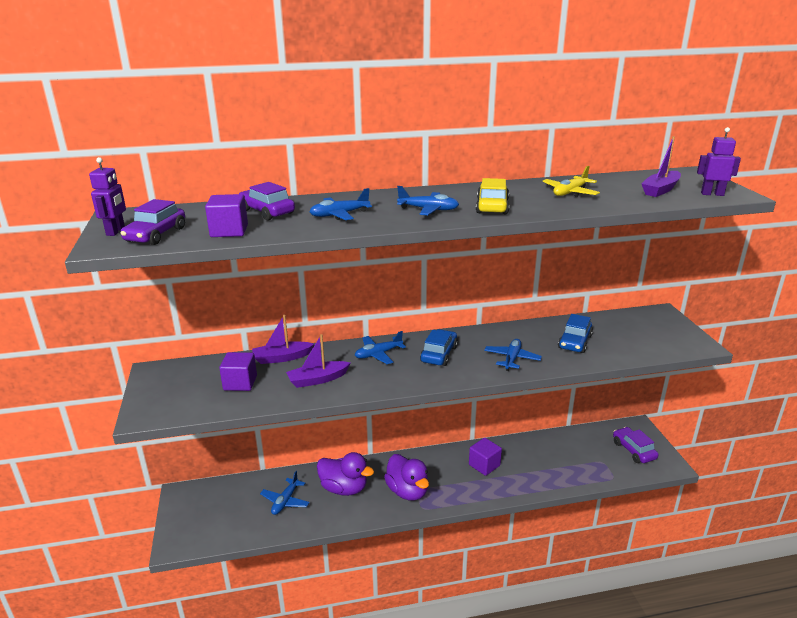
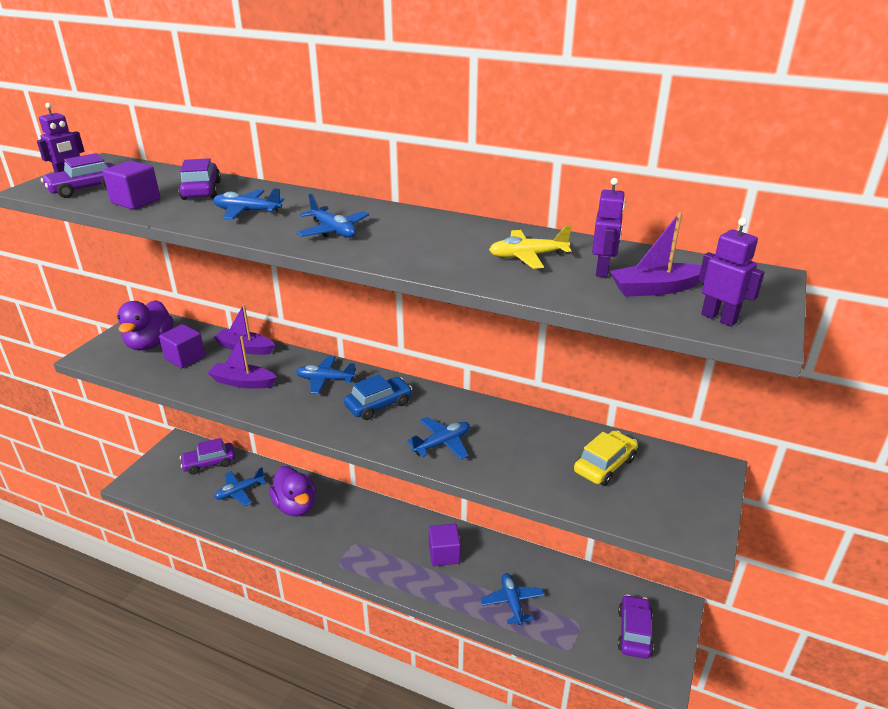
camera: 35 degrees right, 5 degrees up
(231, 494) = (209, 463): none -> purple car
(407, 491) = (344, 540): purple duck -> purple duck (150, 344)
(492, 206) = (401, 247): yellow car -> yellow car (604, 465)
(555, 470) = (512, 602): none -> blue plane
(574, 342) = (540, 456): blue car -> none
(619, 189) = (602, 270): none -> purple robot

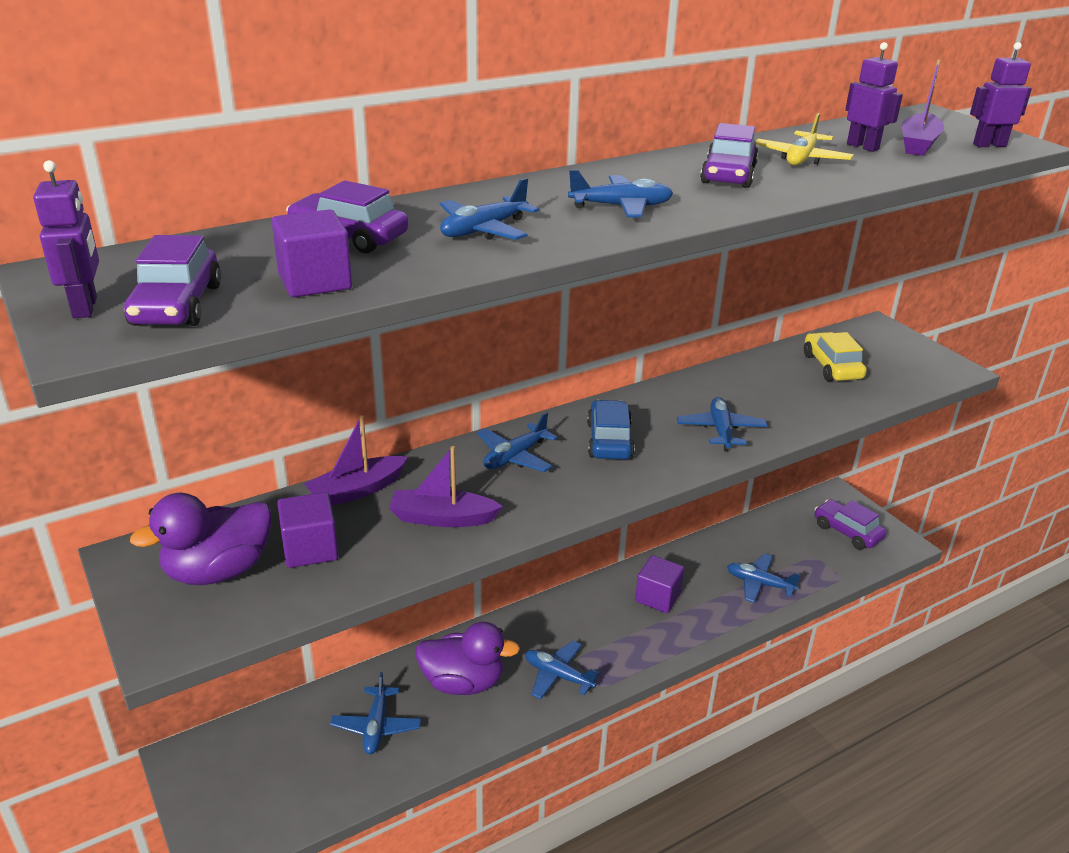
camera: 55 degrees left, 0 degrees up
(150, 344) = (218, 571): purple duck -> purple duck turned 105 degrees clockwise
(209, 463) = (276, 737): purple car -> purple car (728, 175)
(243, 382) = (442, 518): purple boat -> purple boat turned 45 degrees clockwise
(332, 542) = (558, 676): none -> blue plane

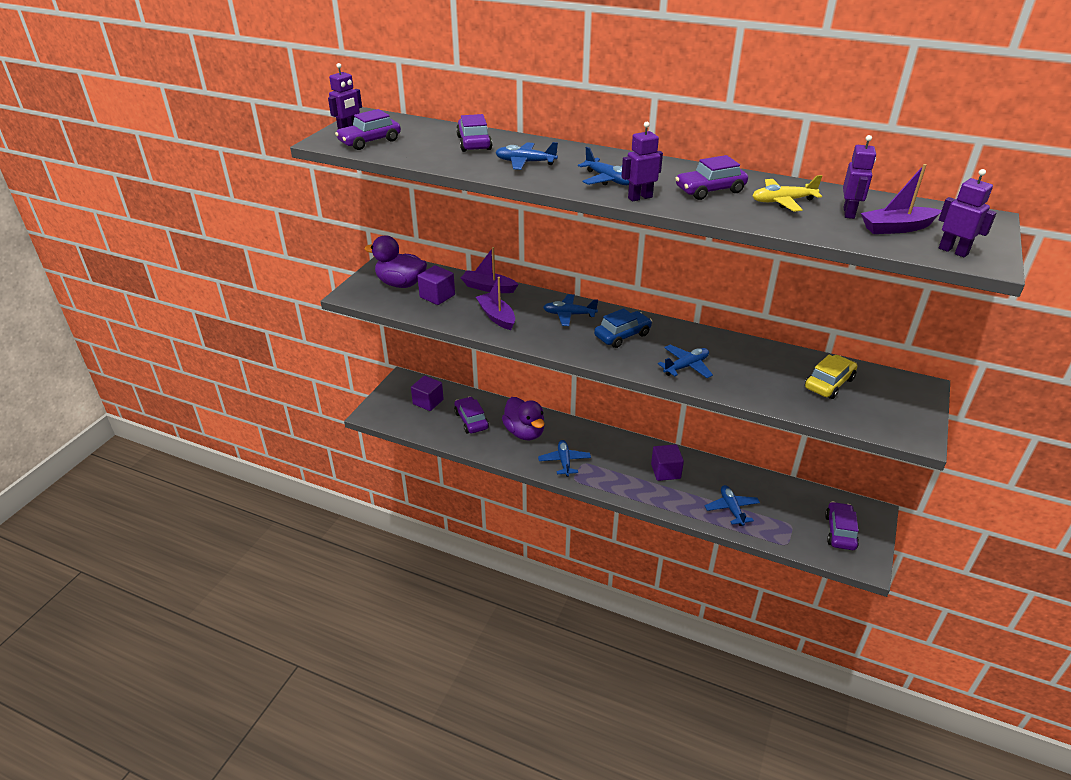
camera: 55 degrees right, 5 degrees up
(315, 281) = (422, 153): purple cube -> purple cube (428, 402)
(376, 726) = (471, 420): blue plane -> purple car
(701, 210) = (640, 197): none -> purple robot

